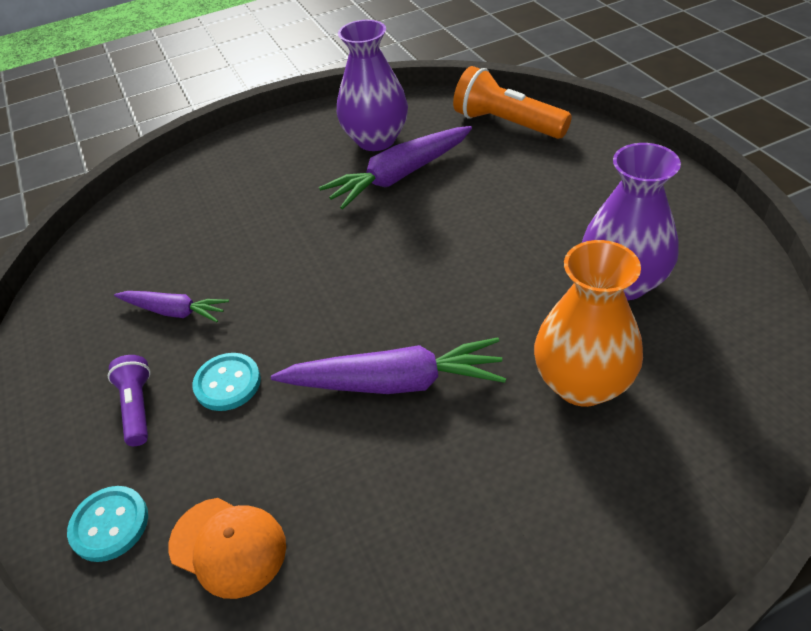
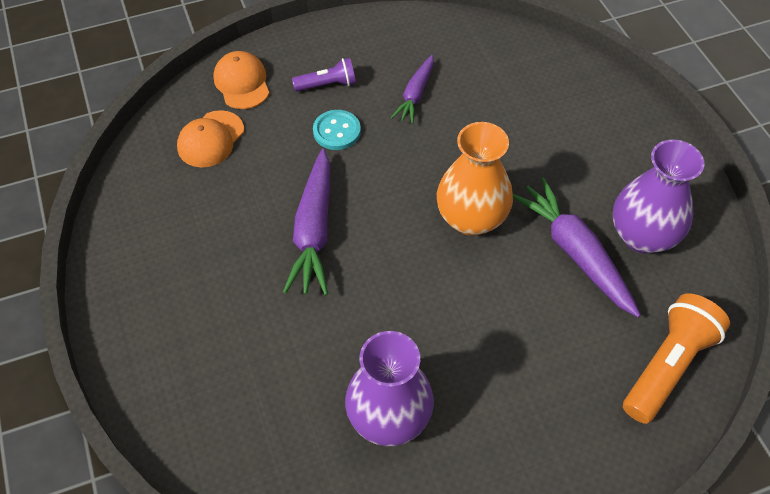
camera: 90 degrees right, 10 degrees up
(109, 524) = (242, 83): turquoise button -> orange cap
(582, 383) = (282, 356): orange vase -> orange vase (471, 218)

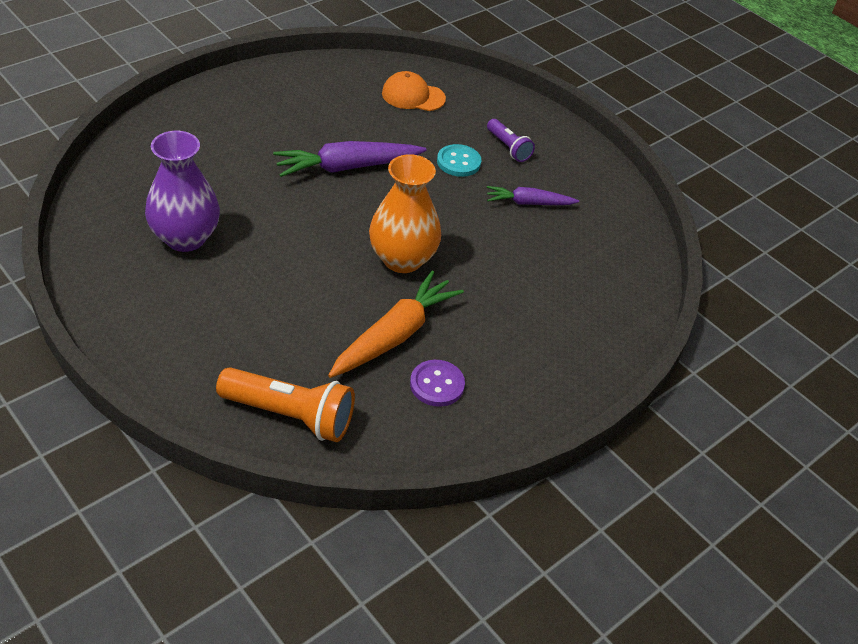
camera: 65 degrees right, 10 degrees down
(242, 83) = (481, 100): orange cap -> none
(575, 252) = (395, 335): purple carrot -> orange carrot
(642, 236) = (437, 384): purple vase -> purple button

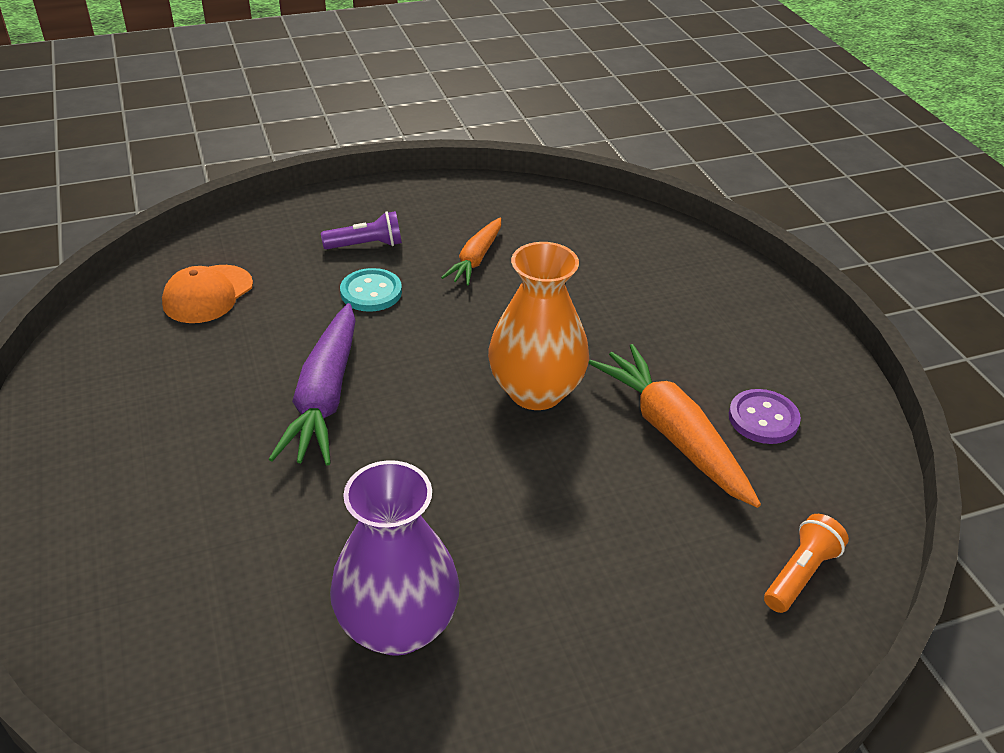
camera: 65 degrees left, 5 degrees down
(290, 415) = (800, 574): orange flashlight -> orange flashlight, size x0.58
(528, 203) = (476, 259): purple carrot -> orange carrot

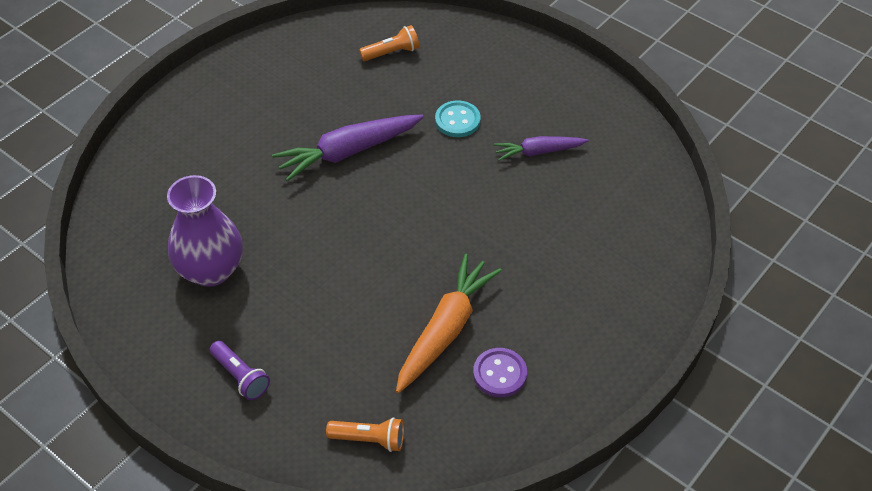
camera: 60 degrees right, 10 degrees up
(208, 294) = (392, 53): orange cap -> orange flashlight
(366, 245) = (503, 92): purple flashlight -> purple flashlight (240, 376)
(476, 259) = (538, 152): orange carrot -> purple carrot
(536, 391) = (430, 244): orange vase -> none

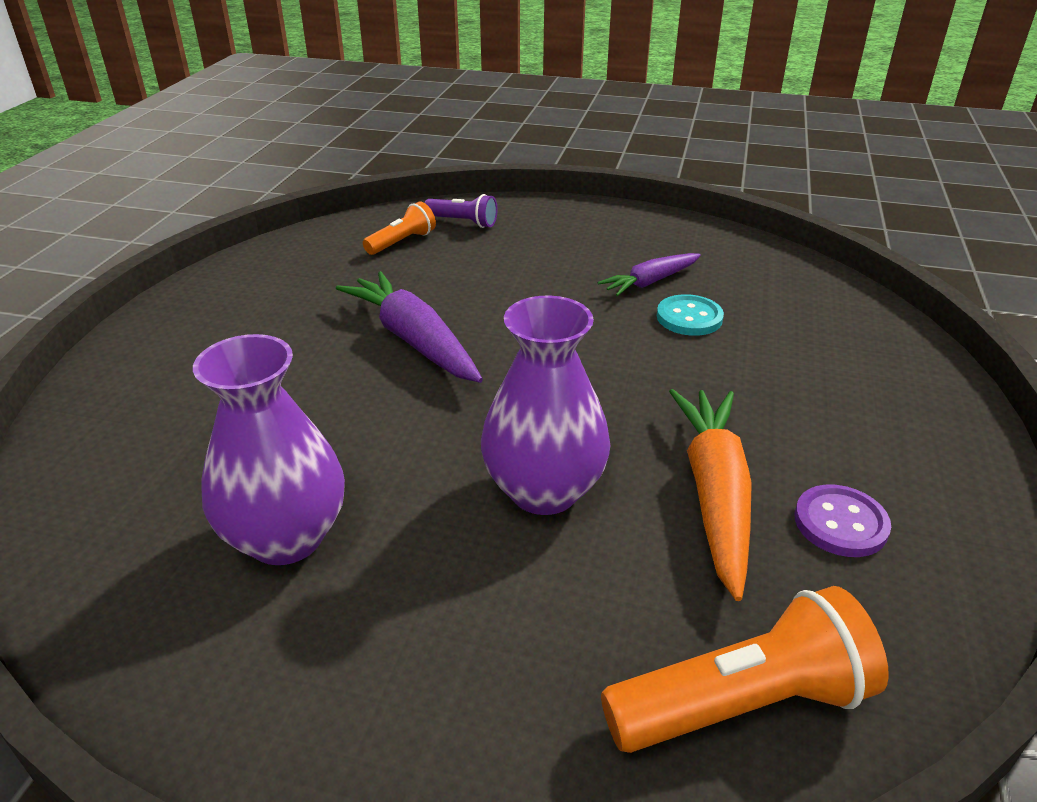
camera: 25 degrees left, 15 degrees down
(240, 376) = (437, 688): purple flashlight -> purple flashlight (463, 222)
(348, 152) = (413, 340): purple carrot -> purple carrot turned 105 degrees clockwise
(355, 292) = (544, 490): none -> purple vase
(369, 439) = (742, 703): orange flashlight -> orange flashlight, size x1.74
(457, 120) = (530, 279): turquoise button -> turquoise button (689, 318)

